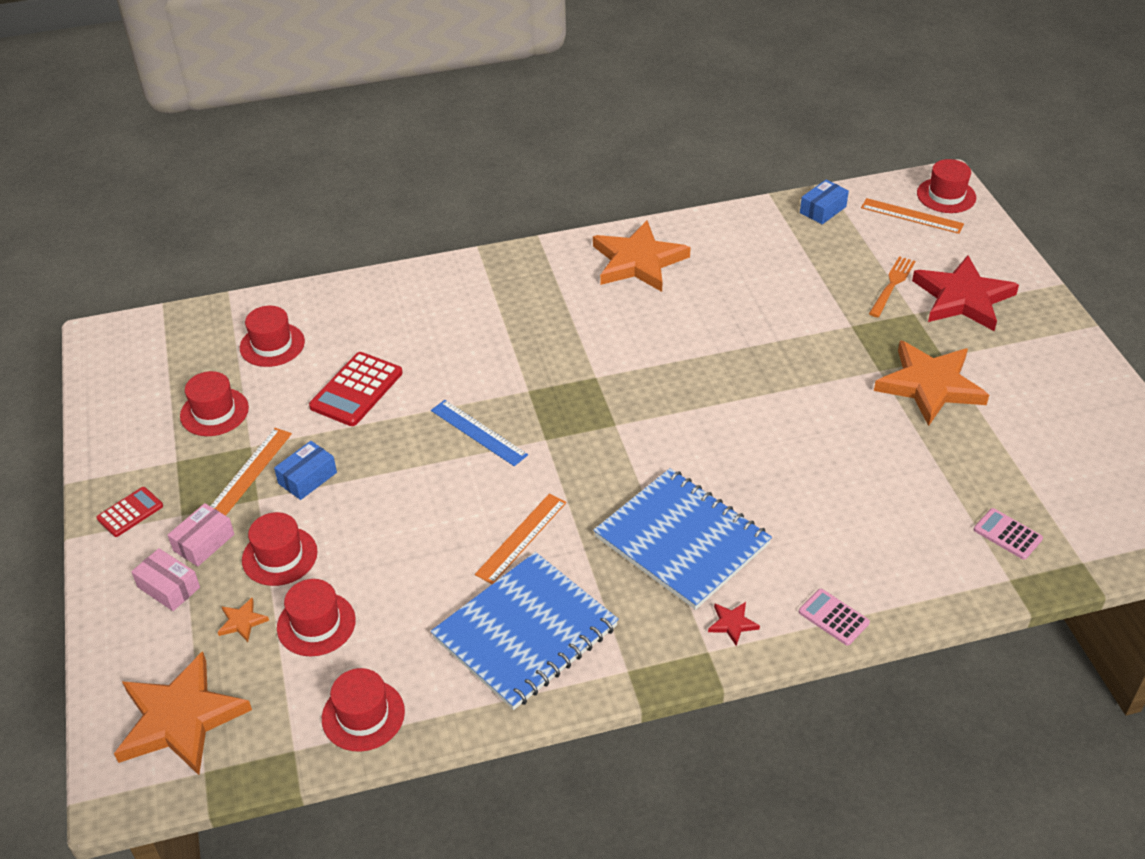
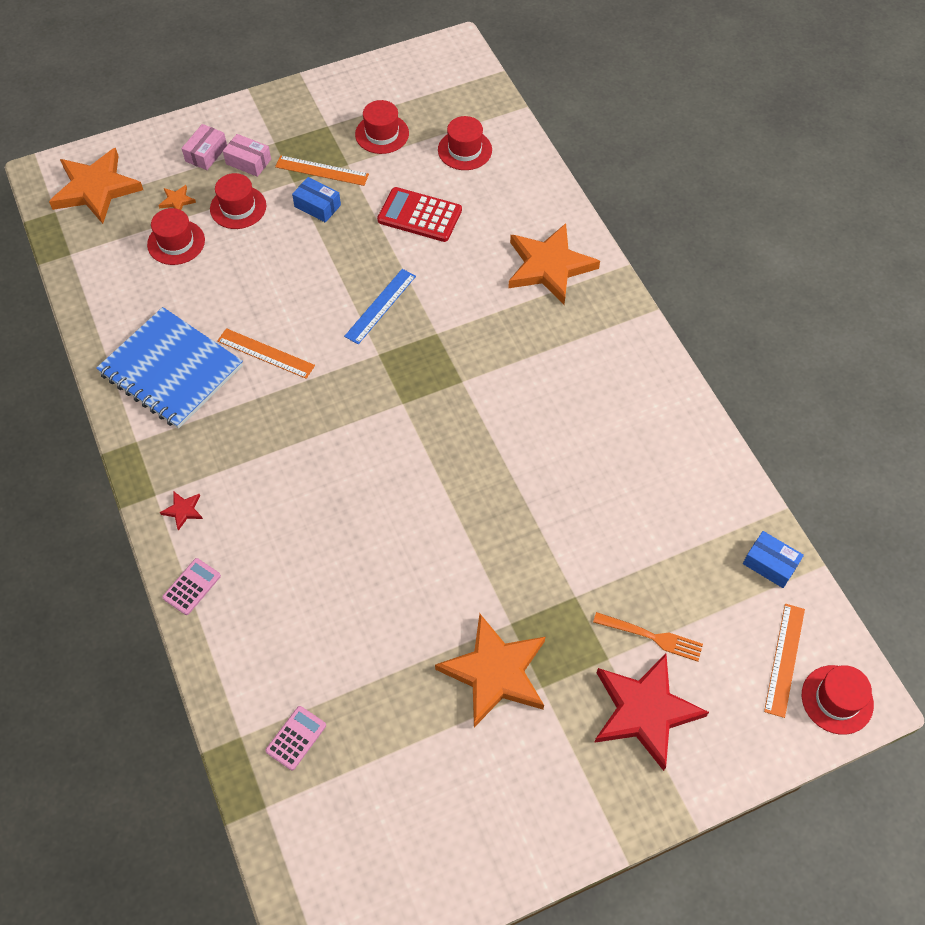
camera: 80 degrees right, 15 degrees up
(130, 512) = (274, 114): red calculator -> none
(363, 715) = (97, 285): red hat -> none
(638, 261) = (636, 397): orange star -> orange star (549, 266)
(682, 540) = (270, 466): blue notebook -> none

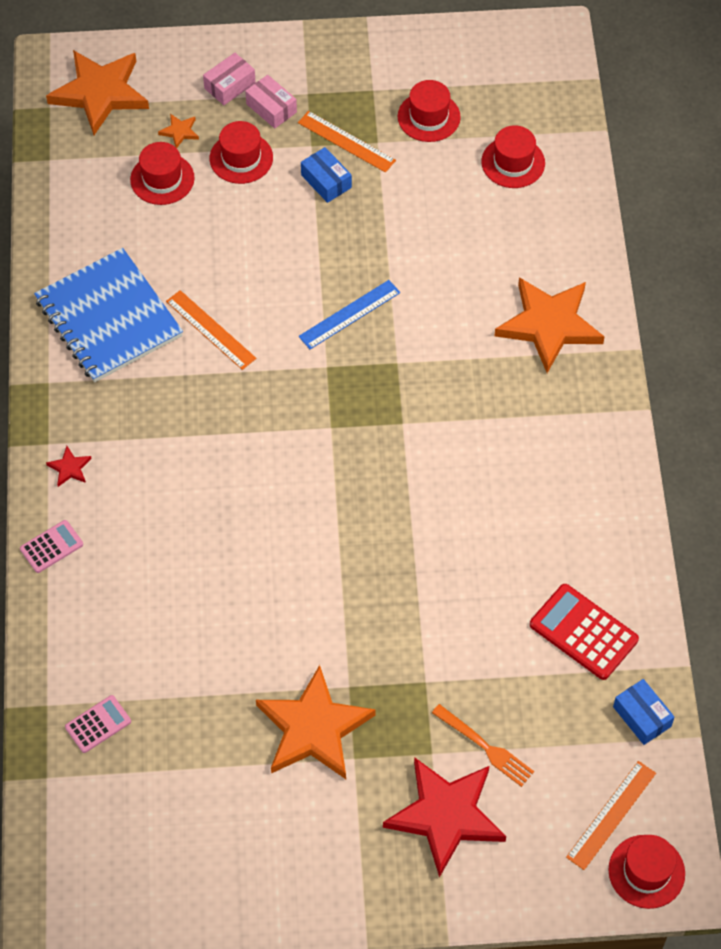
camera: 20 degrees right, 0 degrees up
(419, 215) = (432, 225): red calculator -> red calculator (583, 632)

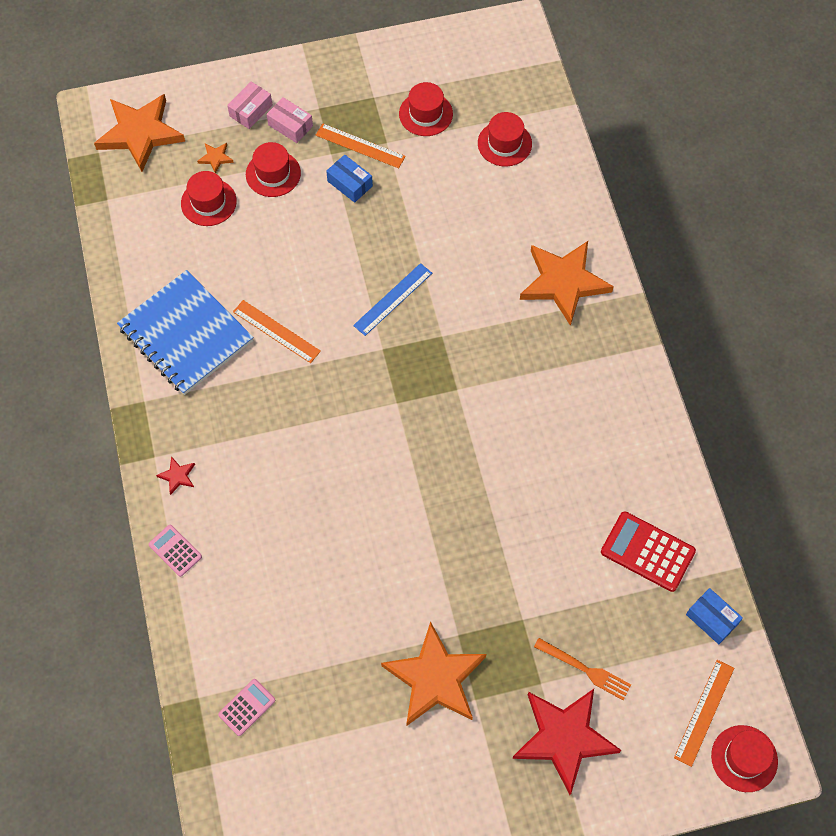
camera: 10 degrees left, 5 degrees up
(51, 547) = (175, 551): pink calculator -> pink calculator turned 90 degrees counterclockwise

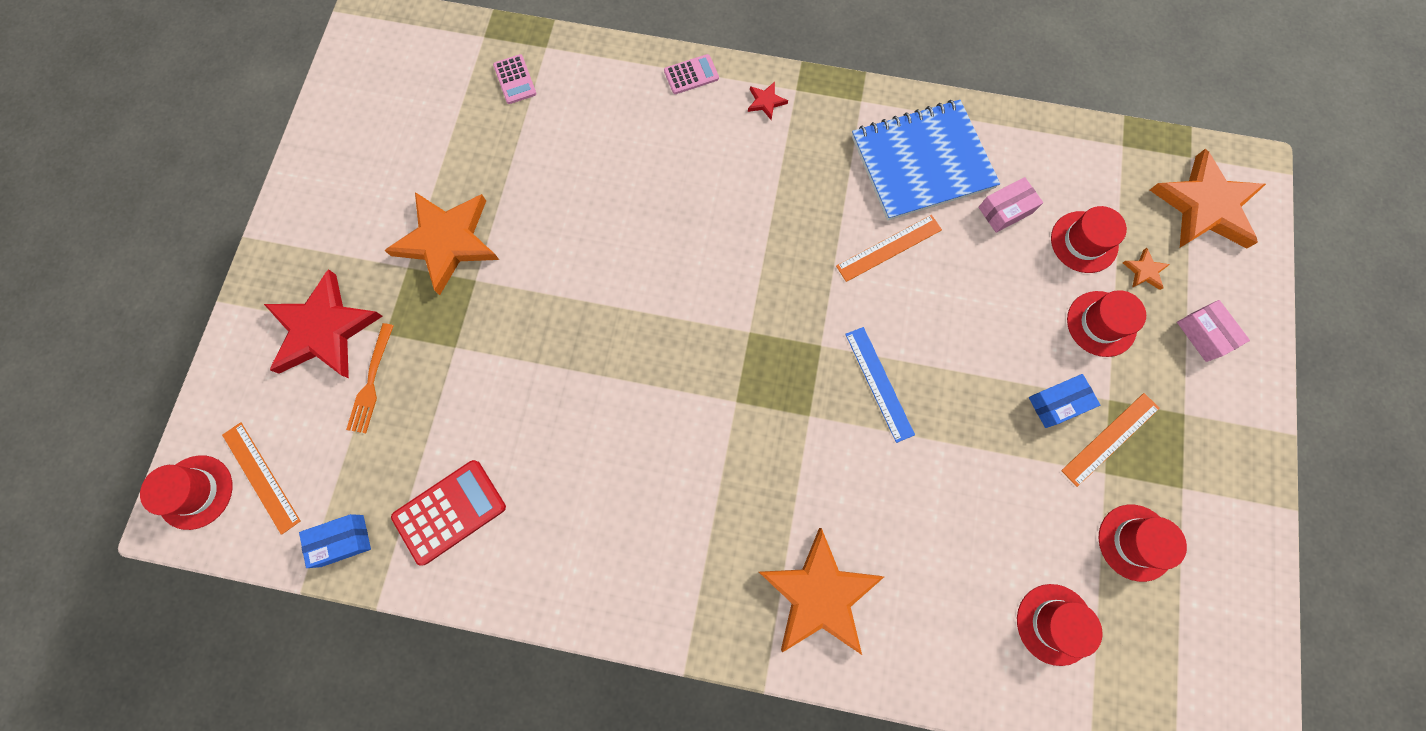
camera: 115 degrees right, 10 degrees up
(290, 125) = (1167, 370): pink box -> pink box (1005, 210)
(586, 670) = (371, 382): orange fork -> orange fork turned 45 degrees counterclockwise

